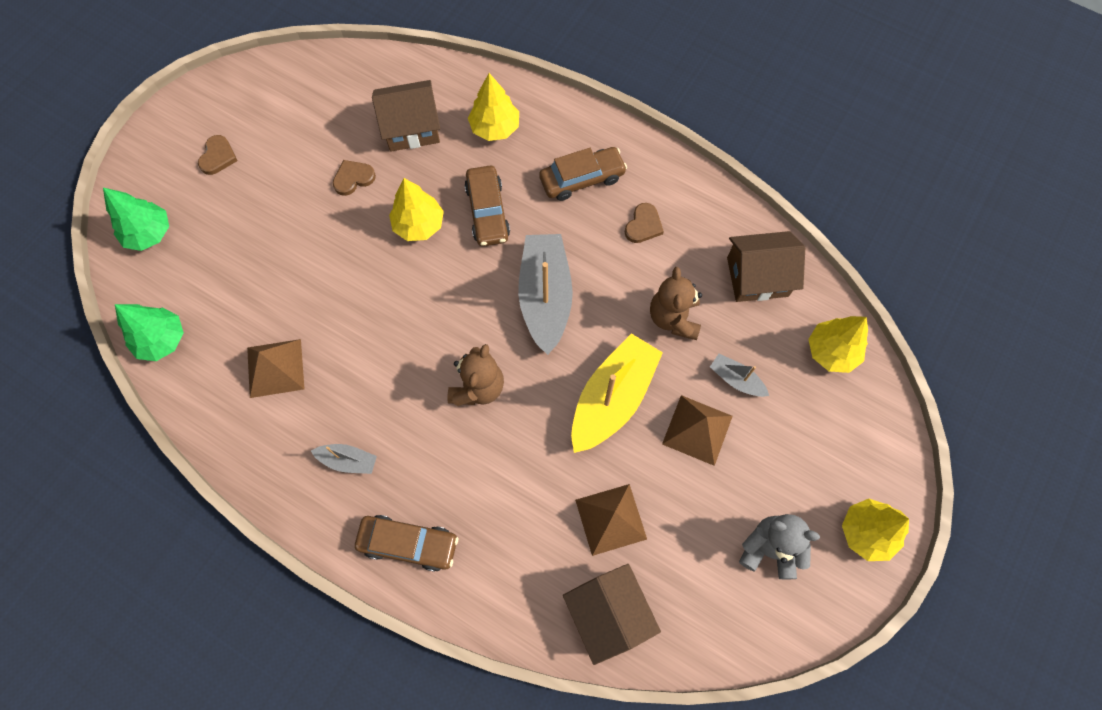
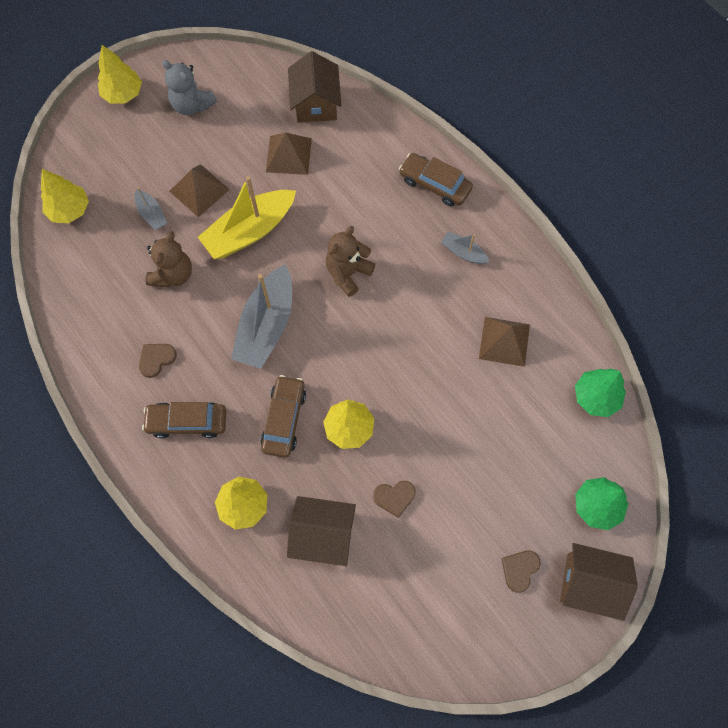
camera: 160 degrees left, 0 degrees up
(757, 277) = (89, 284): brown house -> brown house (589, 583)

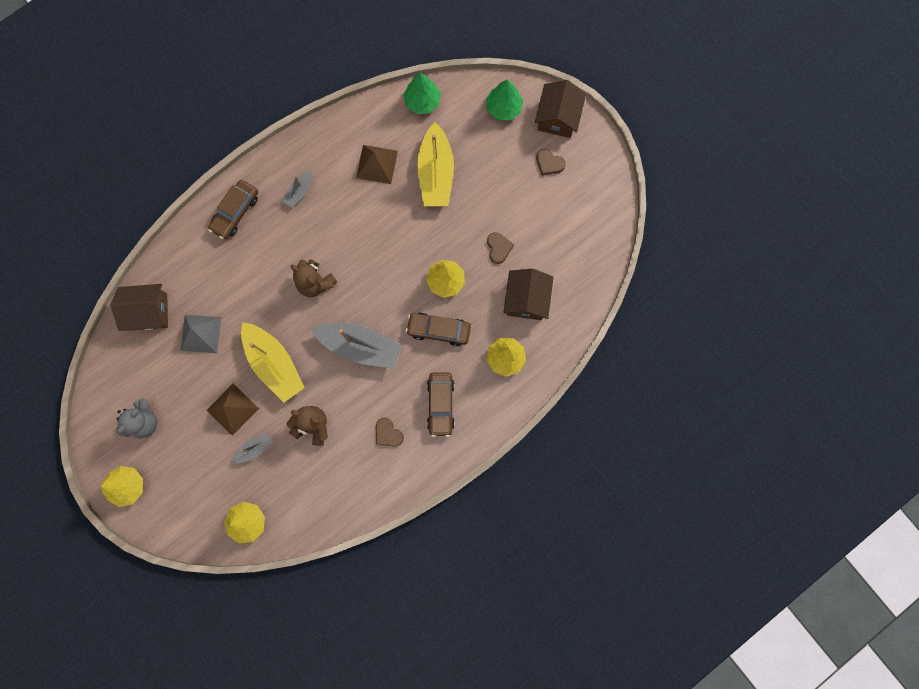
camera: 90 degrees left, 10 degrees up
(289, 155) = (200, 333): brown pyramid -> grey pyramid
(496, 415) = (436, 173): none -> yellow boat

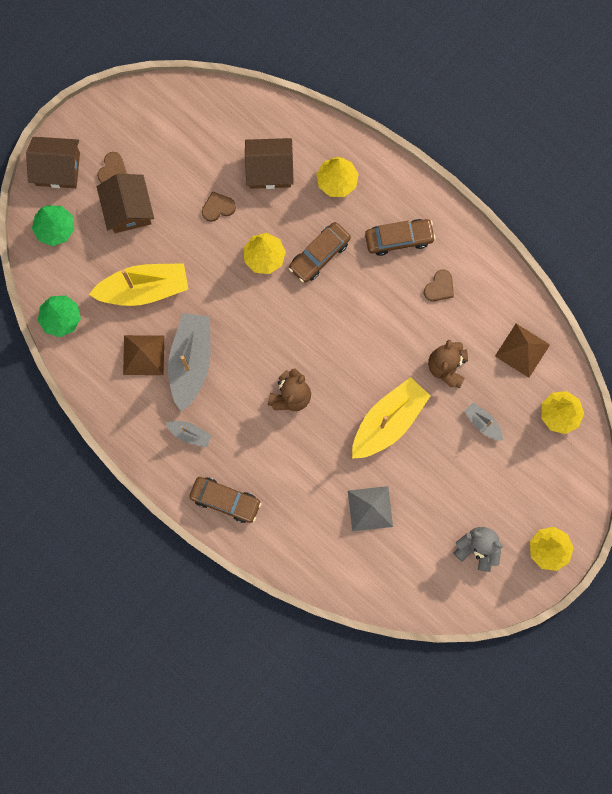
camera: 100 degrees left, 0 degrees up
(148, 312) = (356, 572): brown house -> brown house (128, 209)
(232, 409) = (445, 455): brown pyramid -> brown pyramid (522, 350)
(360, 346) = (352, 333): grey boat -> grey boat (191, 362)
(438, 330) = (319, 255): brown car -> brown car turned 45 degrees clockwise

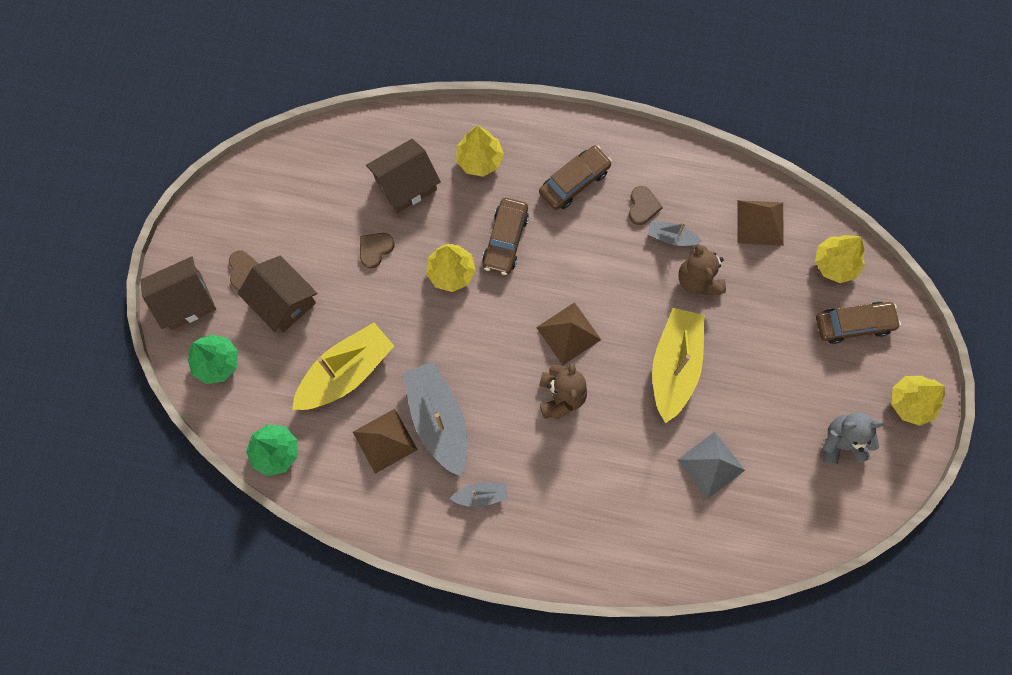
camera: 30 degrees left, 5 degrees down
(225, 500) = (559, 543): brown car -> brown car (853, 324)
(324, 352) = (568, 333): none -> brown pyramid
(483, 423) = (767, 314): grey boat -> grey boat (671, 237)

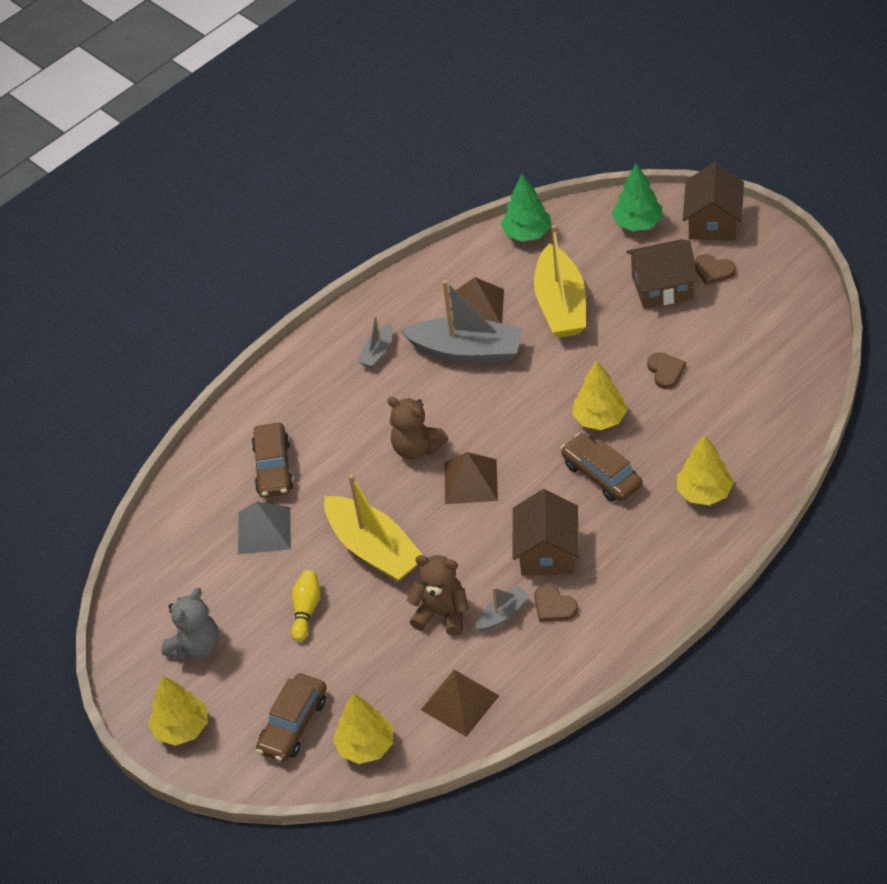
camera: 130 degrees right, 25 degrees down
(405, 184) = (718, 422): brown house -> brown house (547, 552)
(574, 182) = (623, 561): brown car -> brown car (273, 468)
(758, 381) = (306, 610): none -> yellow bowling pin

